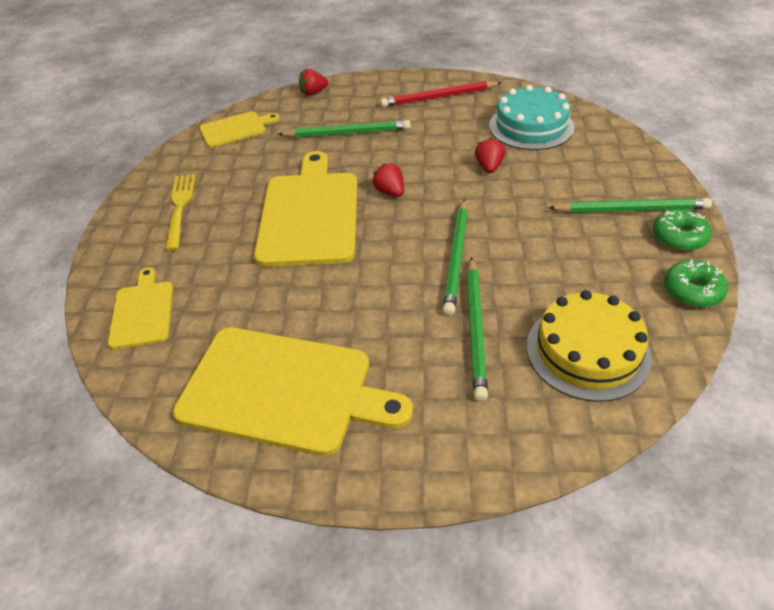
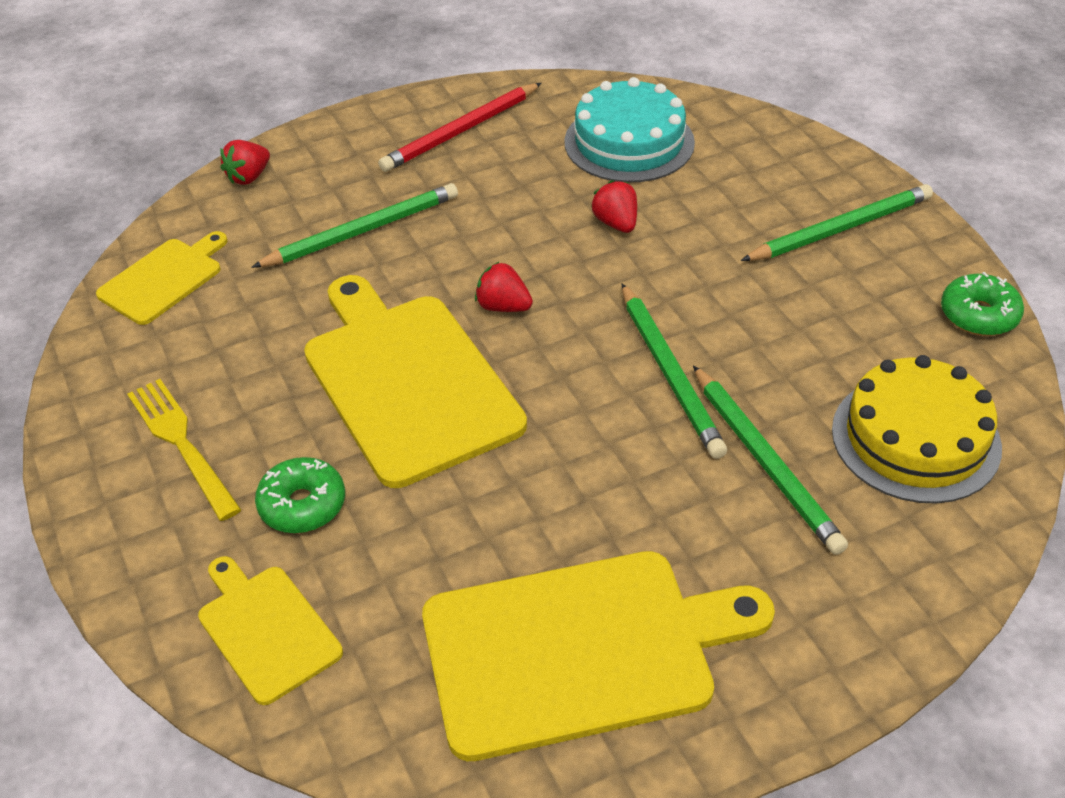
camera: 30 degrees left, 0 degrees up
(679, 237) = (919, 248): green donut -> green donut (302, 505)

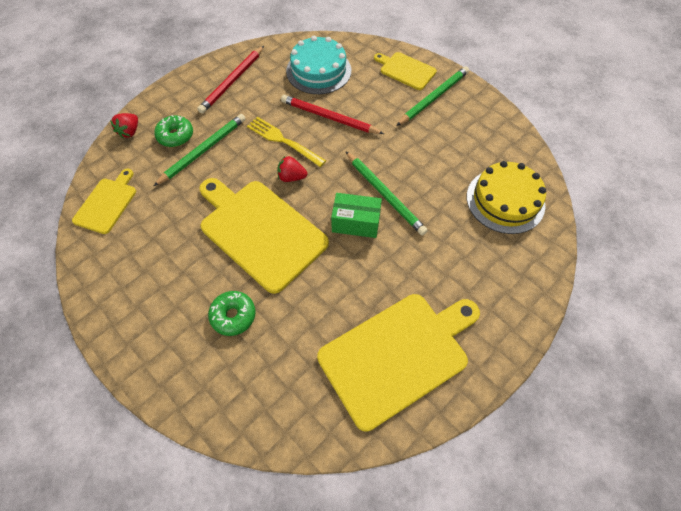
camera: 20 degrees left, 15 degrees up
(182, 444) = (156, 298): yellow fork -> yellow fork (283, 141)
(266, 629) = (242, 391): yellow cutting board -> yellow cutting board (406, 70)
(592, 408) = (356, 223): none -> green box
(616, 223) = (329, 117): red strawberry -> red pencil
(765, 462) = (445, 230): green pencil -> none
(979, 315) = (509, 129): green donut -> green donut (175, 136)

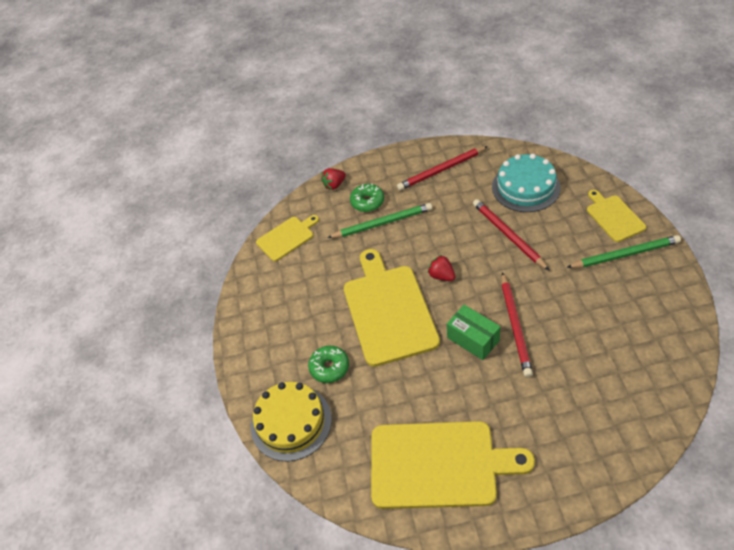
camera: 40 degrees right, 10 degrees down
(283, 141) = (453, 241): yellow fork -> none
(385, 194) = (515, 326): green pencil -> red pencil
(505, 200) = (631, 383): yellow cake -> yellow cake (291, 422)

